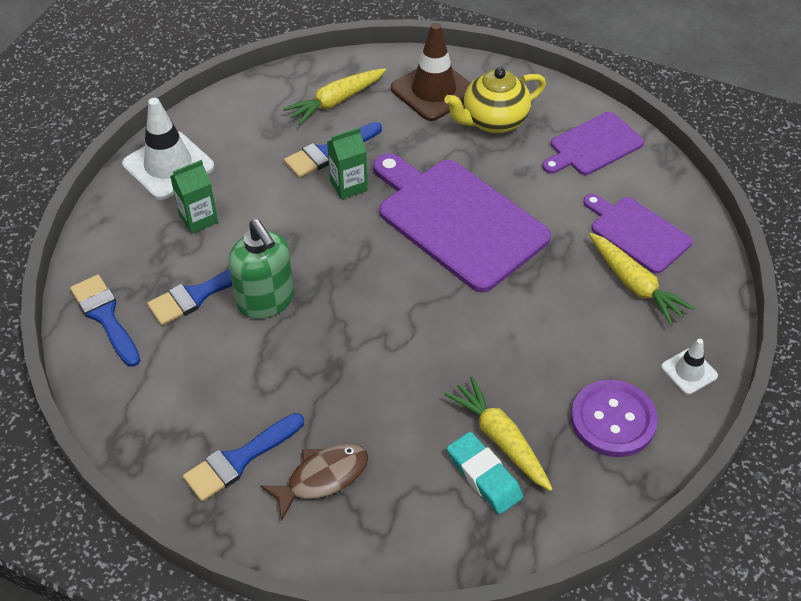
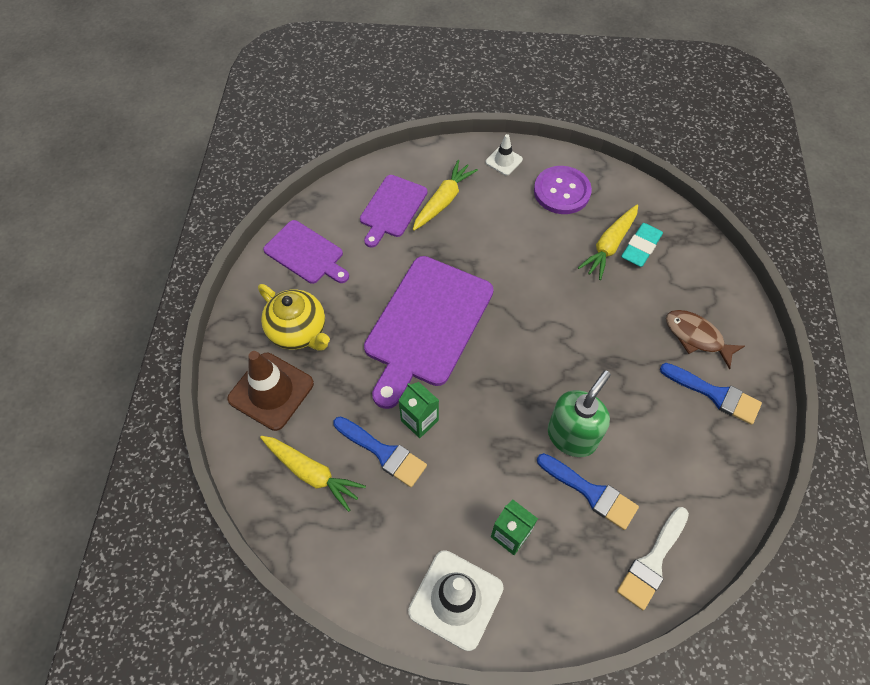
camera: 110 degrees left, 10 degrees up
(105, 316) = (652, 562): blue brush -> white brush

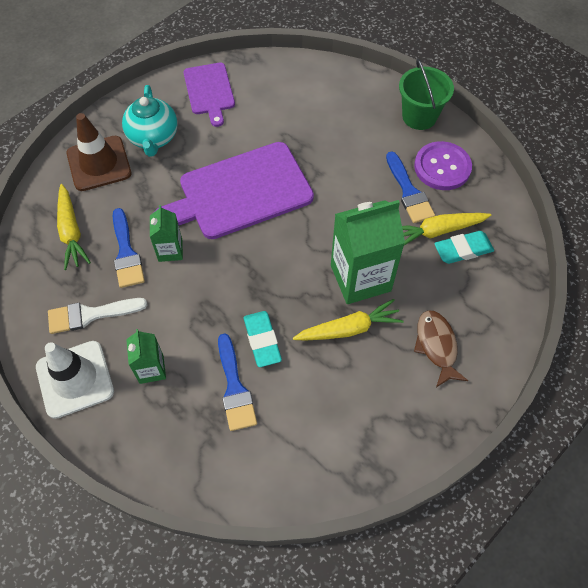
camera: 40 degrees right, 0 degrees up
(298, 331) = (153, 138): yellow teapot -> turquoise teapot
(392, 208) = (299, 98): purple cutting board -> none
(443, 201) = (342, 116): yellow carrot -> yellow carrot (349, 329)
(504, 161) = (419, 116): white traffic cone -> green bucket
(572, 436) = (262, 340): green soap dispenser -> turquoise eraser
(592, 326) = (360, 278): none -> green carton
(652, 562) = (227, 469): white brush -> white brush (90, 315)
(715, 394) = (405, 397): blue brush -> blue brush (409, 192)

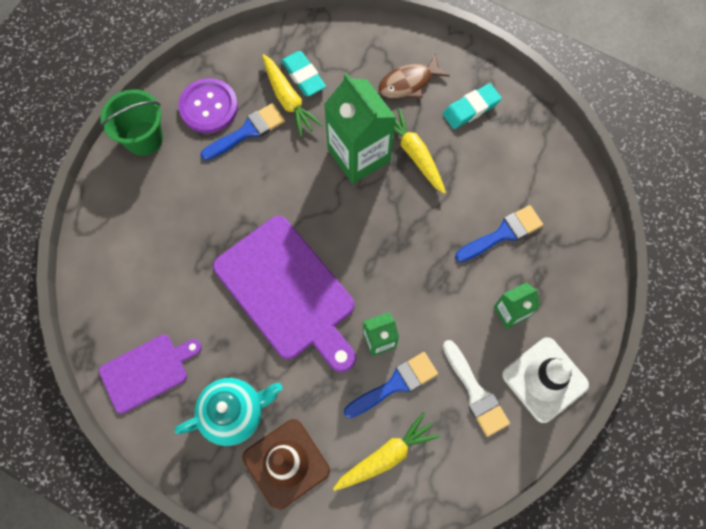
camera: 105 degrees left, 10 degrees up
(262, 340) = (449, 223): turquoise eraser -> turquoise eraser (471, 108)

